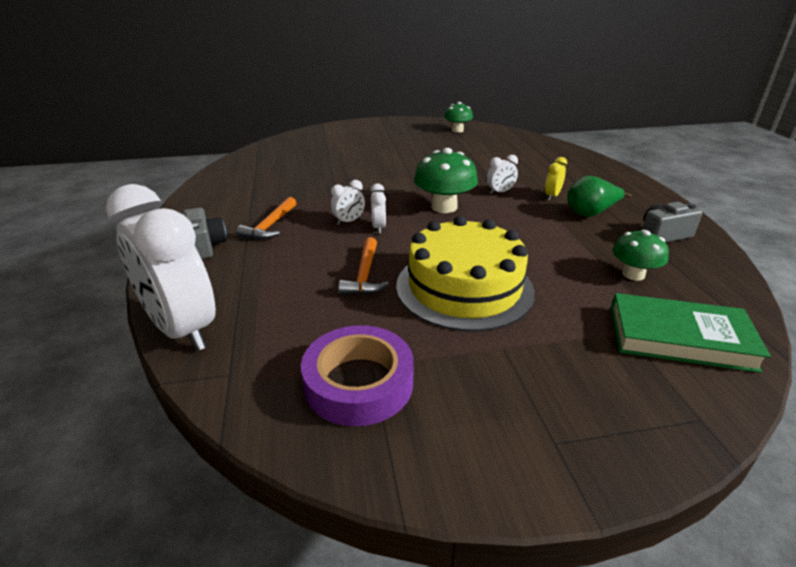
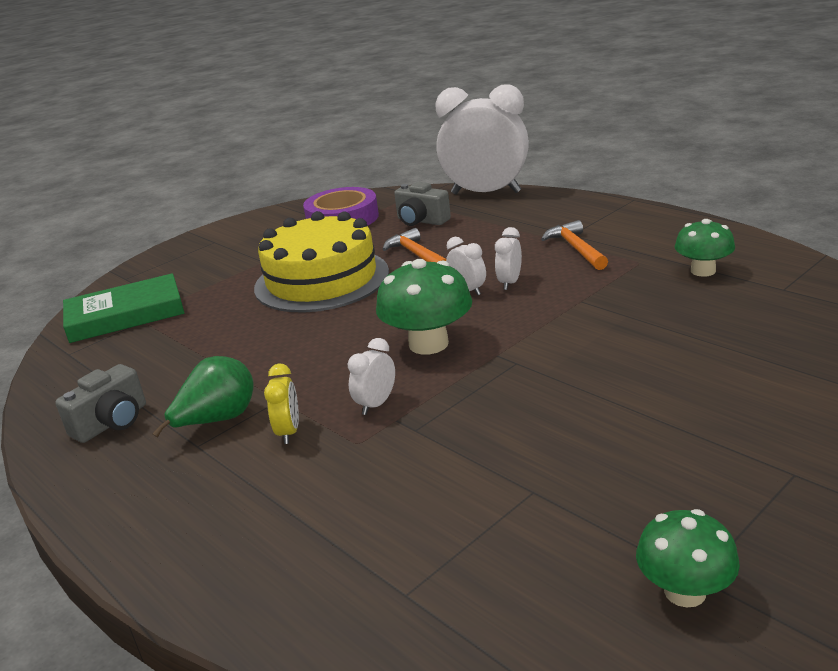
camera: 150 degrees right, 5 degrees down
(206, 246) = (588, 218): grey camera -> grey camera (421, 221)
(633, 274) = (160, 352): green mushroom -> green mushroom (703, 271)

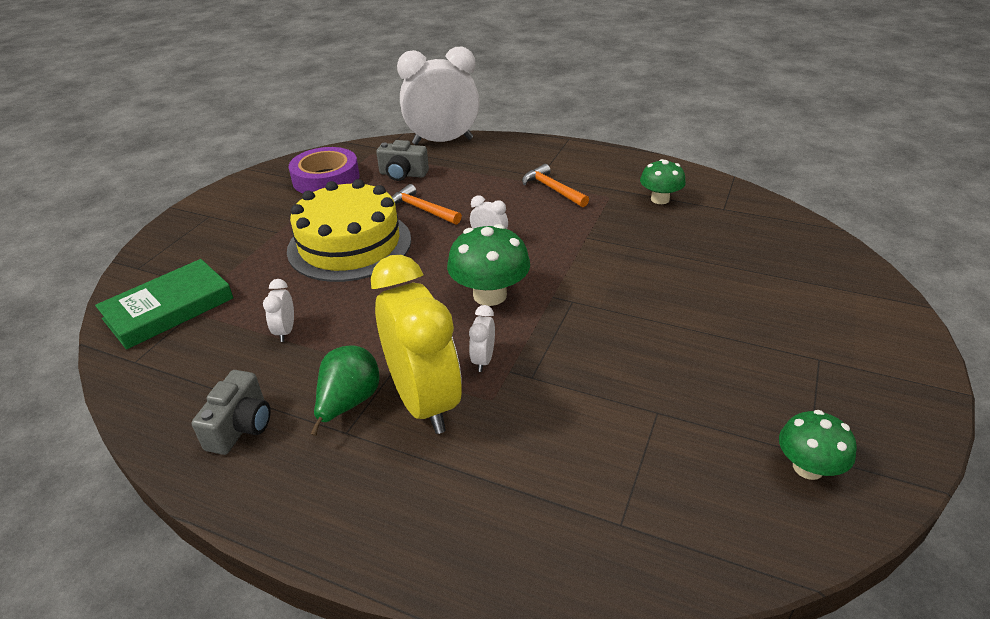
camera: 25 degrees left, 10 degrees up
(289, 432) = (424, 401): yellow clock -> yellow clock, size x2.48
(509, 283) = (519, 227): white clock -> white clock (285, 331)

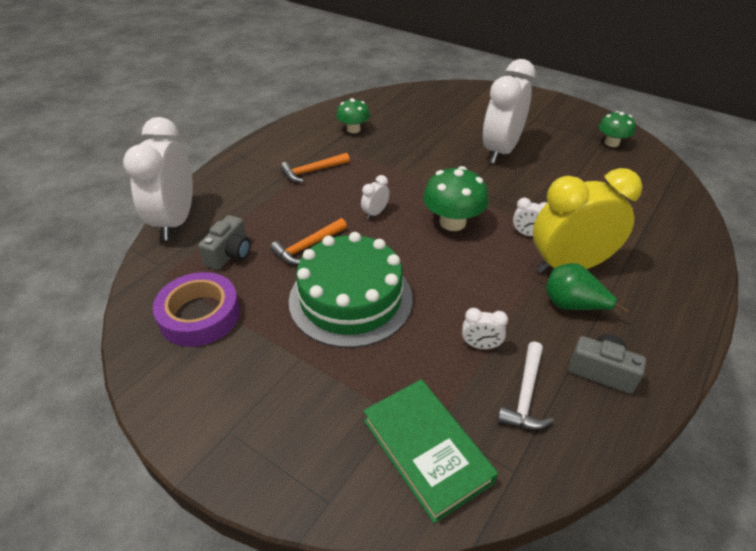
camera: 80 degrees left, 5 degrees up
(218, 366) = (525, 394): none -> white hammer
(349, 244) = (350, 299): yellow cake -> green cake
(685, 325) = (500, 151): none -> white clock

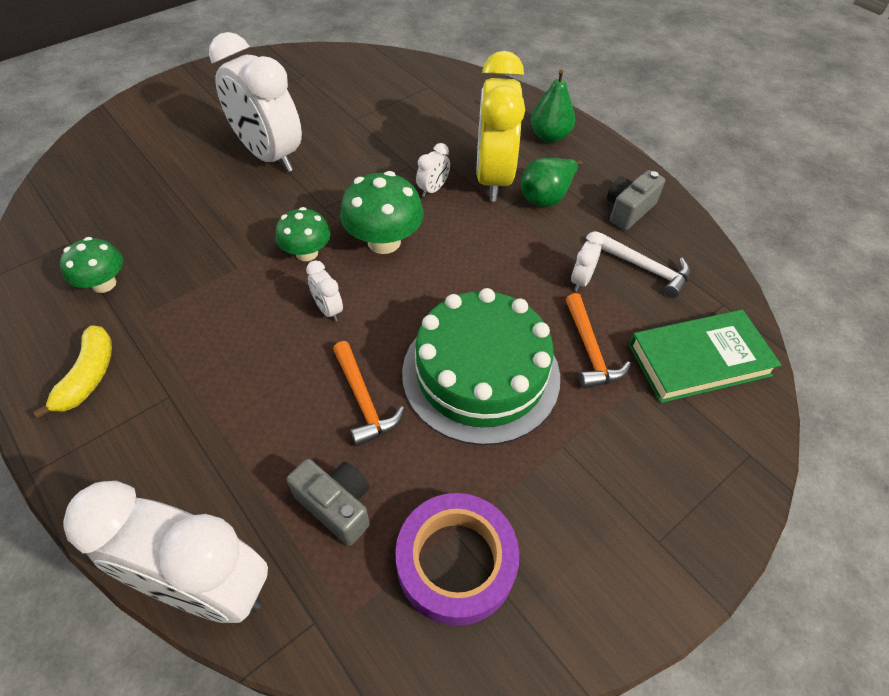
camera: 75 degrees left, 10 degrees up
(290, 146) = (88, 377): none -> yellow banana
(312, 171) = (184, 360): orange hammer -> orange hammer (590, 350)
(611, 143) = (312, 72): green mushroom -> green mushroom (307, 253)
(664, 294) = (549, 136): none -> green pear

